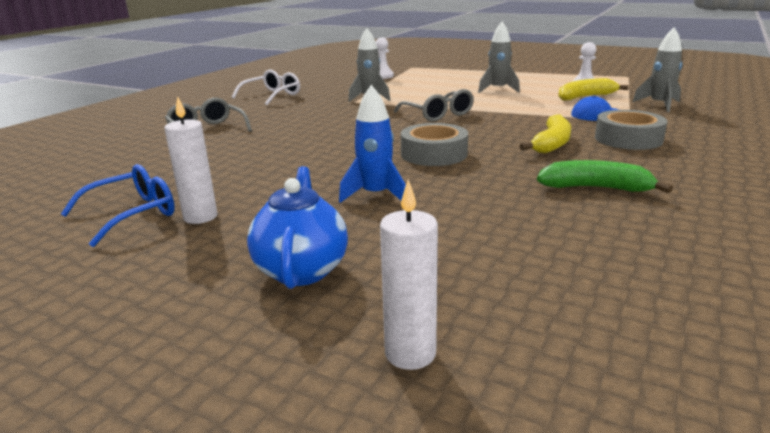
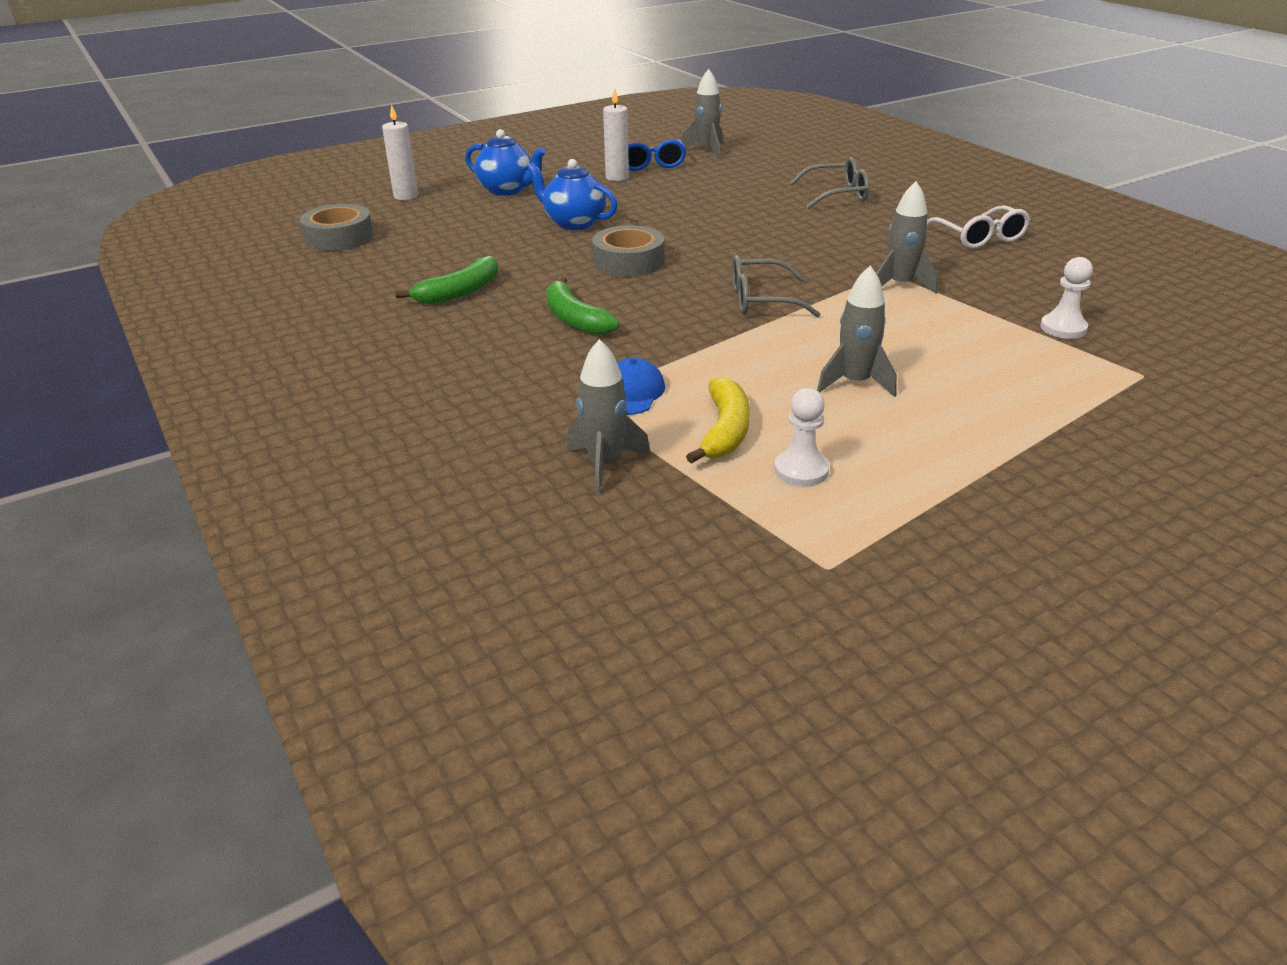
camera: 120 degrees right, 10 degrees up
(63, 199) = (706, 150): none -> grey rocket
(375, 195) = (574, 223): blue rocket -> blue teapot
(551, 144) = (575, 319): yellow banana -> green banana
(628, 139) = (525, 362): grey tape -> grey tape (339, 238)

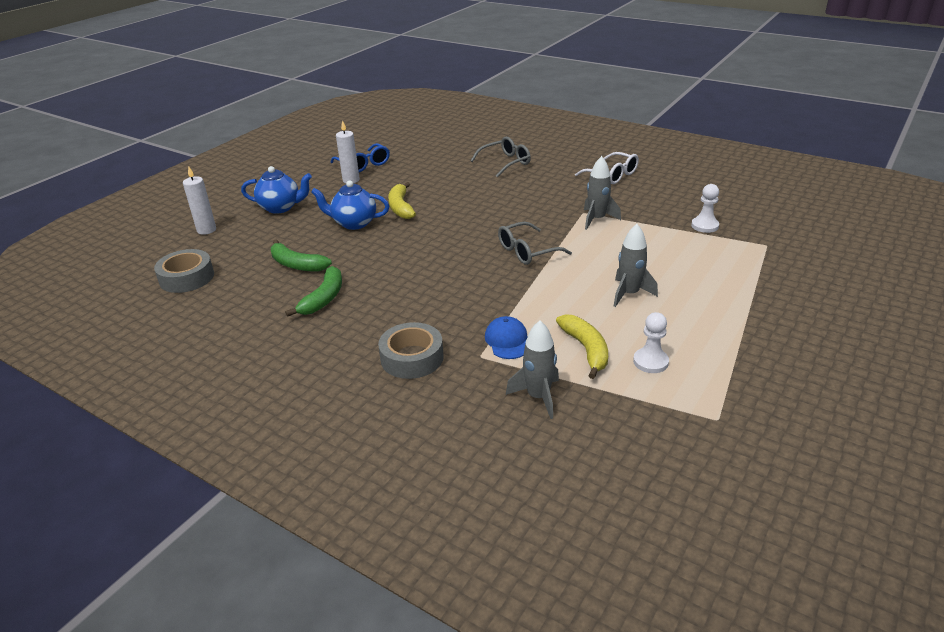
camera: 25 degrees left, 0 degrees up
(575, 319) = (422, 297): green banana -> green banana (297, 264)
(628, 261) = (418, 244): grey tape -> grey tape (412, 358)
(647, 218) = (401, 207): none -> yellow banana
(706, 150) = (393, 146): grey rocket -> none

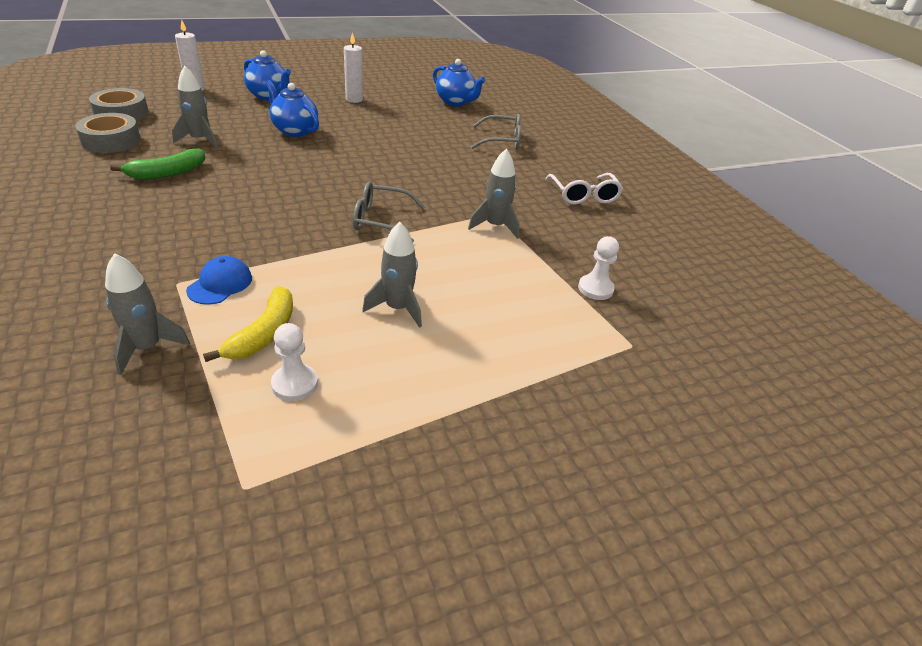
camera: 30 degrees right, 5 degrees up
(297, 264) = (200, 140): green banana -> grey rocket
(363, 165) = (385, 93): blue glasses -> none
(401, 207) = (350, 135): yellow banana -> none
(412, 358) = (130, 252): grey tape -> grey tape (111, 141)
(426, 149) = (455, 102): none -> blue teapot

